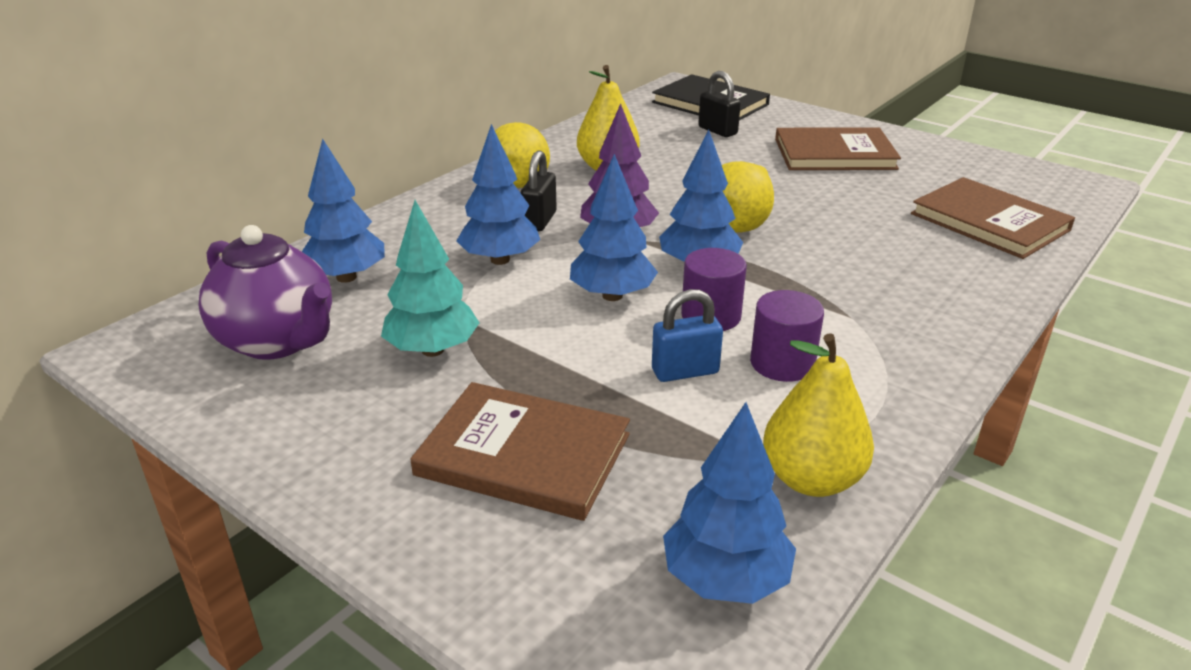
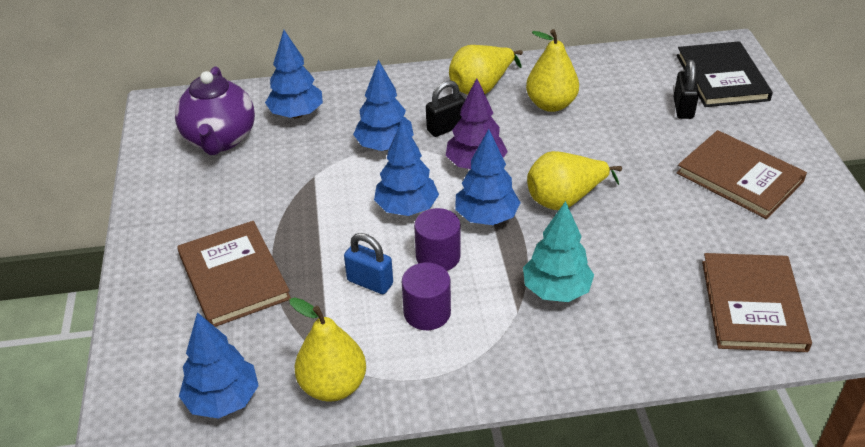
camera: 45 degrees right, 10 degrees up
(432, 350) = (275, 188): turquoise tree -> turquoise tree (556, 290)

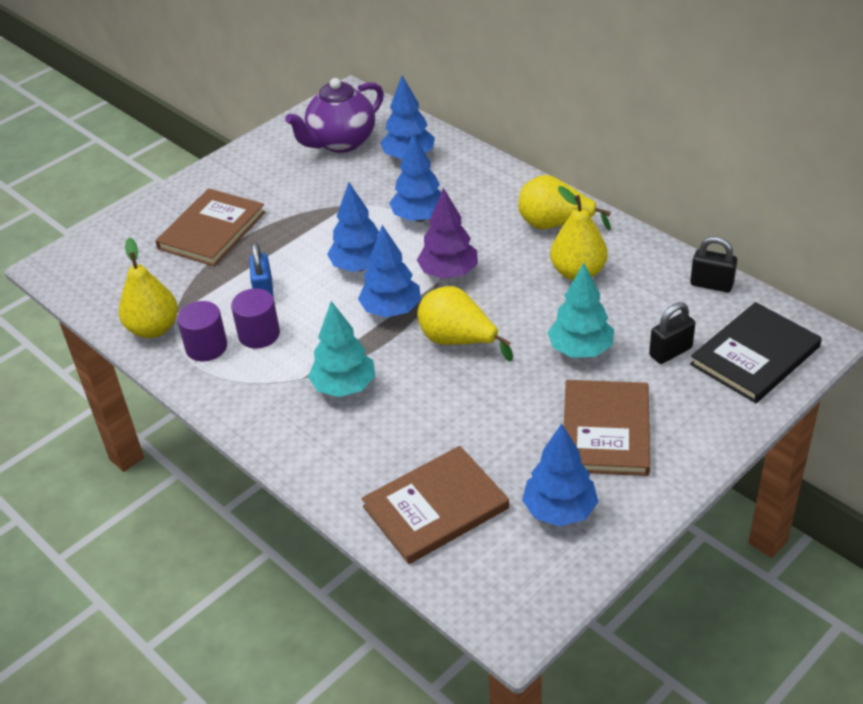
camera: 55 degrees right, 0 degrees up
(223, 400) = (103, 290): blue tree -> blue tree (559, 511)
(438, 257) = (322, 309): purple cylinder -> purple cylinder (206, 347)
(446, 128) = (477, 234): black padlock -> black padlock (711, 284)
(639, 145) = (580, 350): none -> turquoise tree

